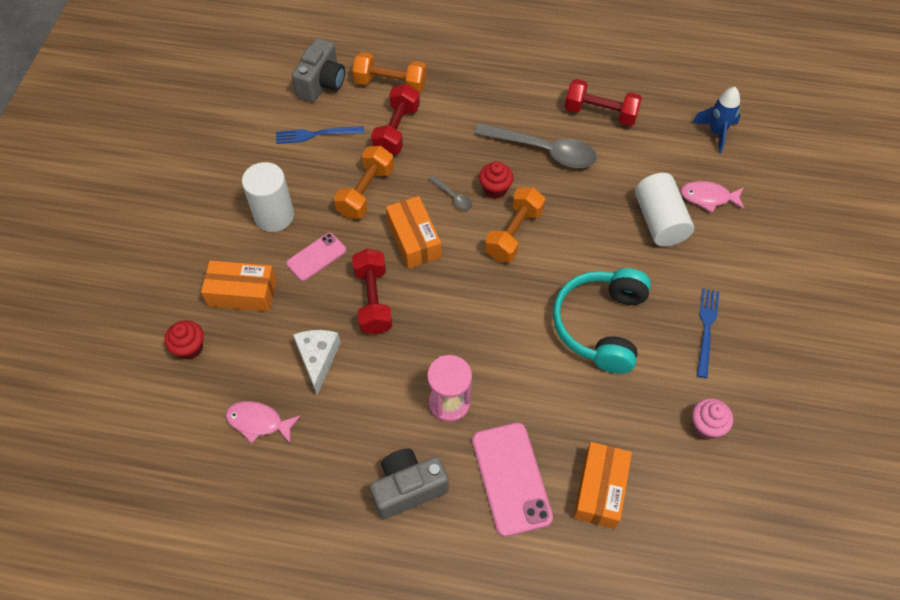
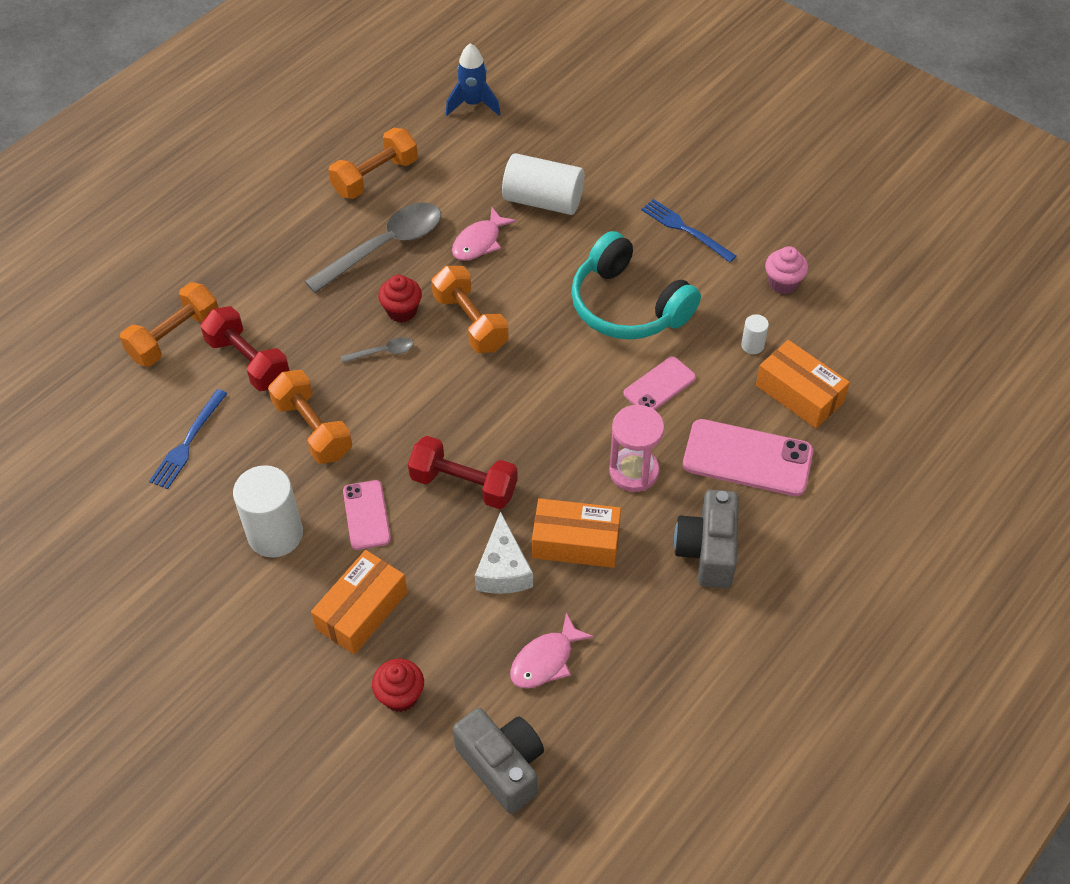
camera: 60 degrees left, 5 degrees down
(318, 359) = (503, 569): white cheese -> white cheese turned 120 degrees counterclockwise
(322, 83) = (113, 403): grey camera -> grey camera (502, 766)
(414, 239) = (412, 412): orange box -> orange box (576, 542)
(539, 383) = (659, 386): none -> pink phone
(600, 113) = (375, 177): red dumbbell -> orange dumbbell
(625, 432) = (752, 345): none -> white cylinder
(708, 198) = (544, 151): pink fish -> pink fish (479, 242)

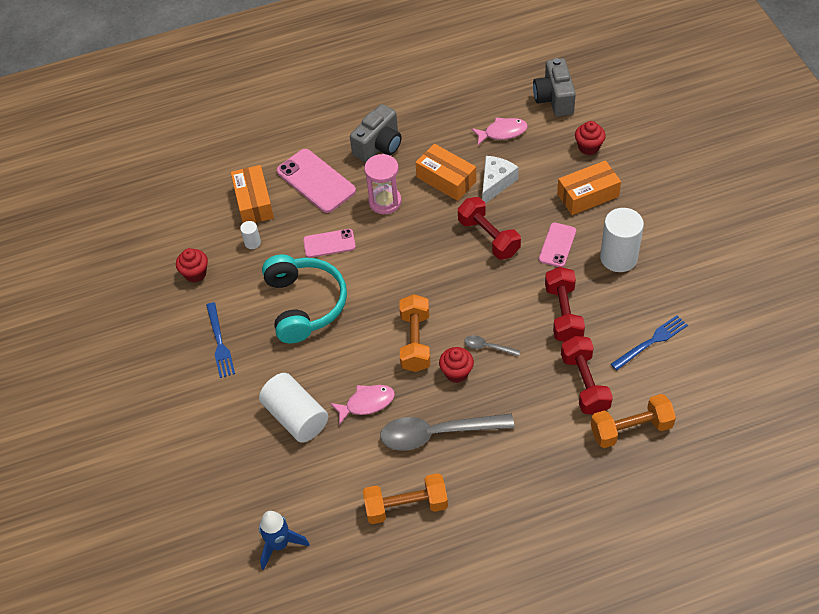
camera: 145 degrees left, 0 degrees up
(312, 429) = (563, 313): orange dumbbell -> red dumbbell
(783, 283) = (195, 273): pink cupcake -> red cupcake

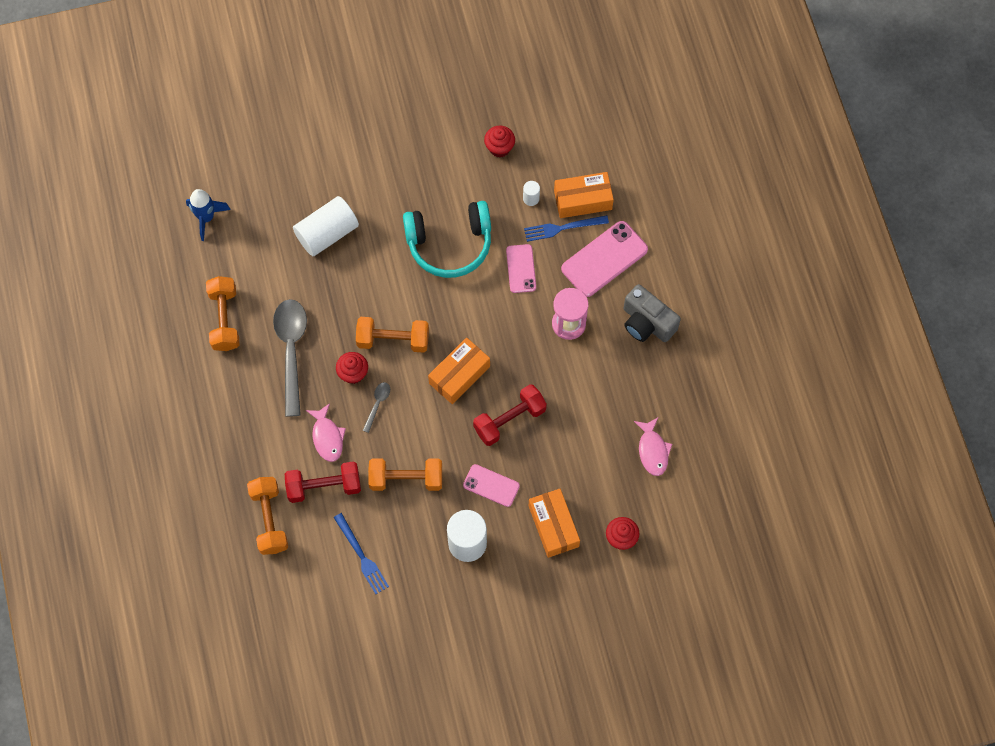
camera: 90 degrees right, 15 degrees up
(219, 342) = (417, 170): blue fork -> blue fork (563, 228)
(366, 403) = (332, 293): pink fish -> pink fish (327, 437)
(446, 179) = (592, 386): orange box -> orange box (459, 375)
(496, 183) = (581, 435): white cheese -> none
(554, 99) = (698, 512): grey camera -> none
(563, 313) = (406, 479): red dumbbell -> orange dumbbell

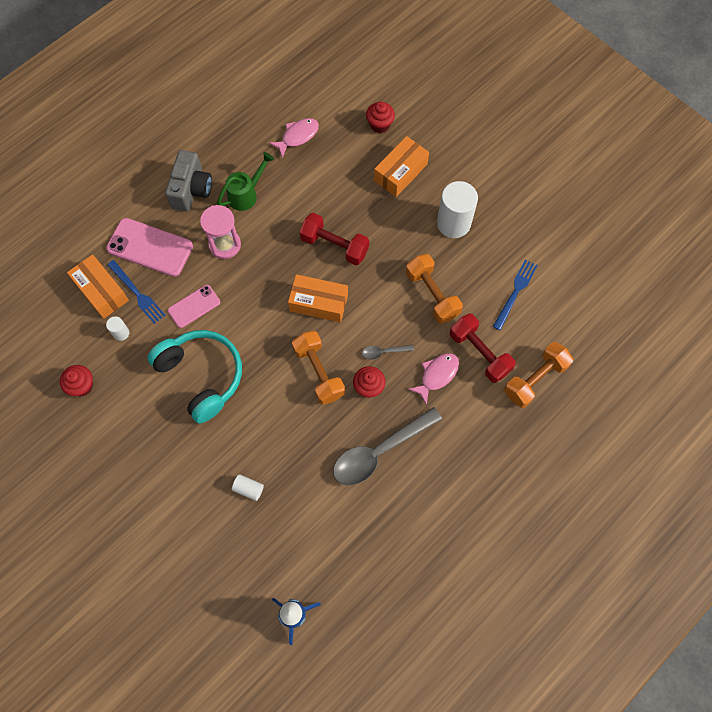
camera: 120 degrees left, 0 degrees up
(224, 319) = (385, 530): orange dumbbell -> none
(327, 233) = (248, 489): white cylinder -> white cylinder, size x0.46
(491, 485) = (397, 231): pink phone -> none
(612, 369) = (246, 194): none -> green watering can

